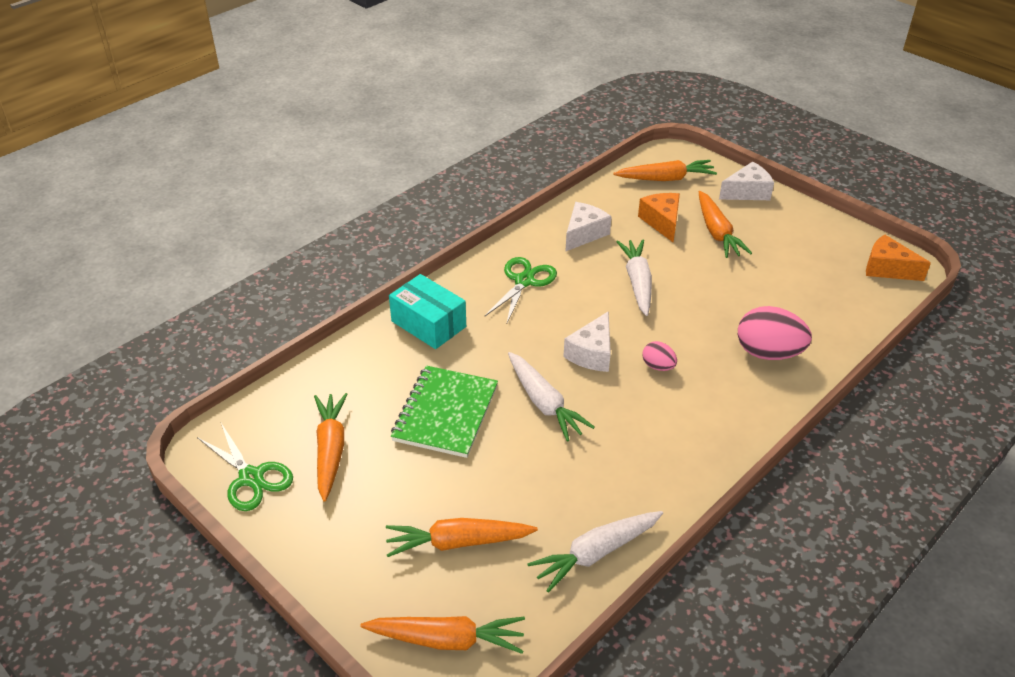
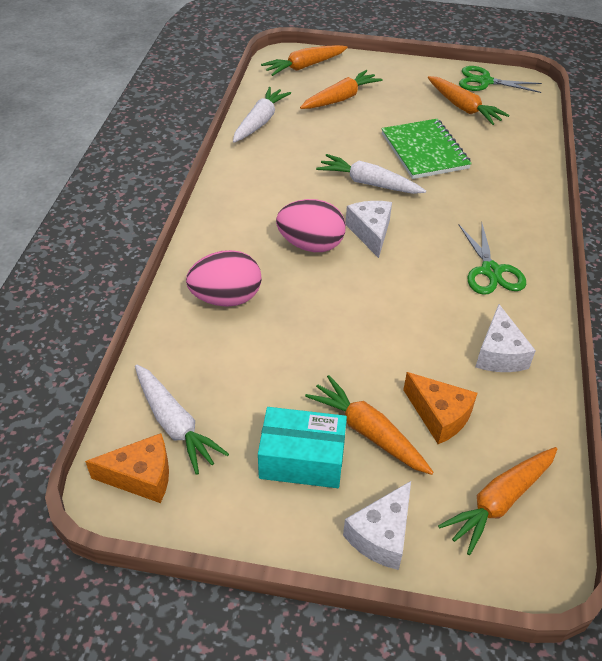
camera: 145 degrees right, 5 degrees up
(428, 324) = (513, 201): turquoise box -> turquoise box (302, 459)
(637, 282) = (395, 318): white carrot -> white carrot (175, 424)
(658, 366) = (311, 245): pink egg -> pink egg, size x1.93

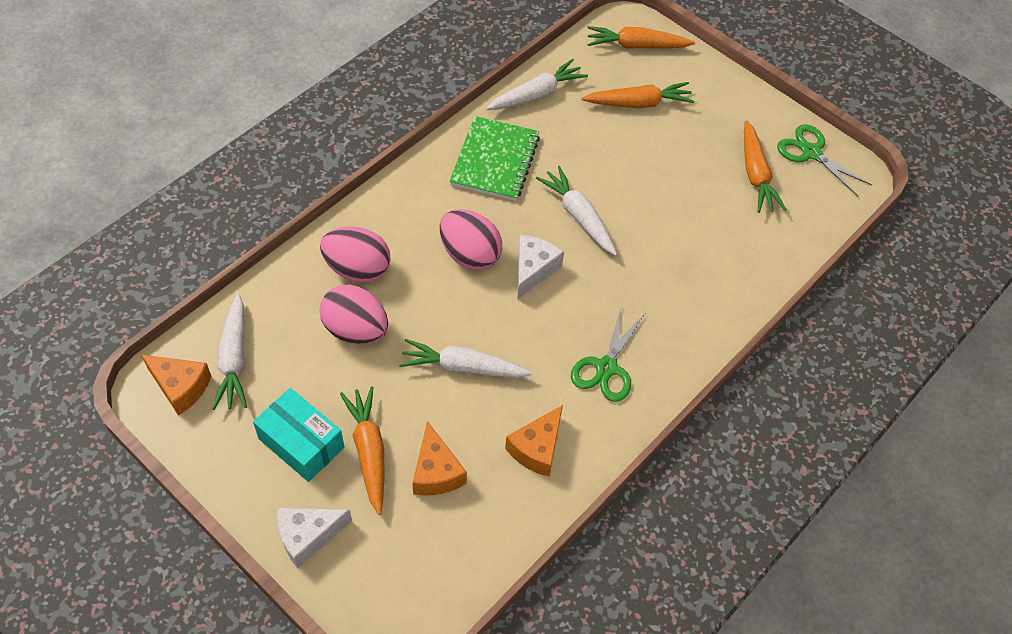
camera: 30 degrees right, 10 degrees up
(267, 344) = (356, 330): none -> pink egg
(384, 326) = (463, 367): none -> white carrot
(424, 151) = (666, 207): green notebook -> green notebook (495, 161)
(499, 354) = (537, 448): white cheese -> orange cheese
(499, 502) = (417, 568): orange carrot -> none

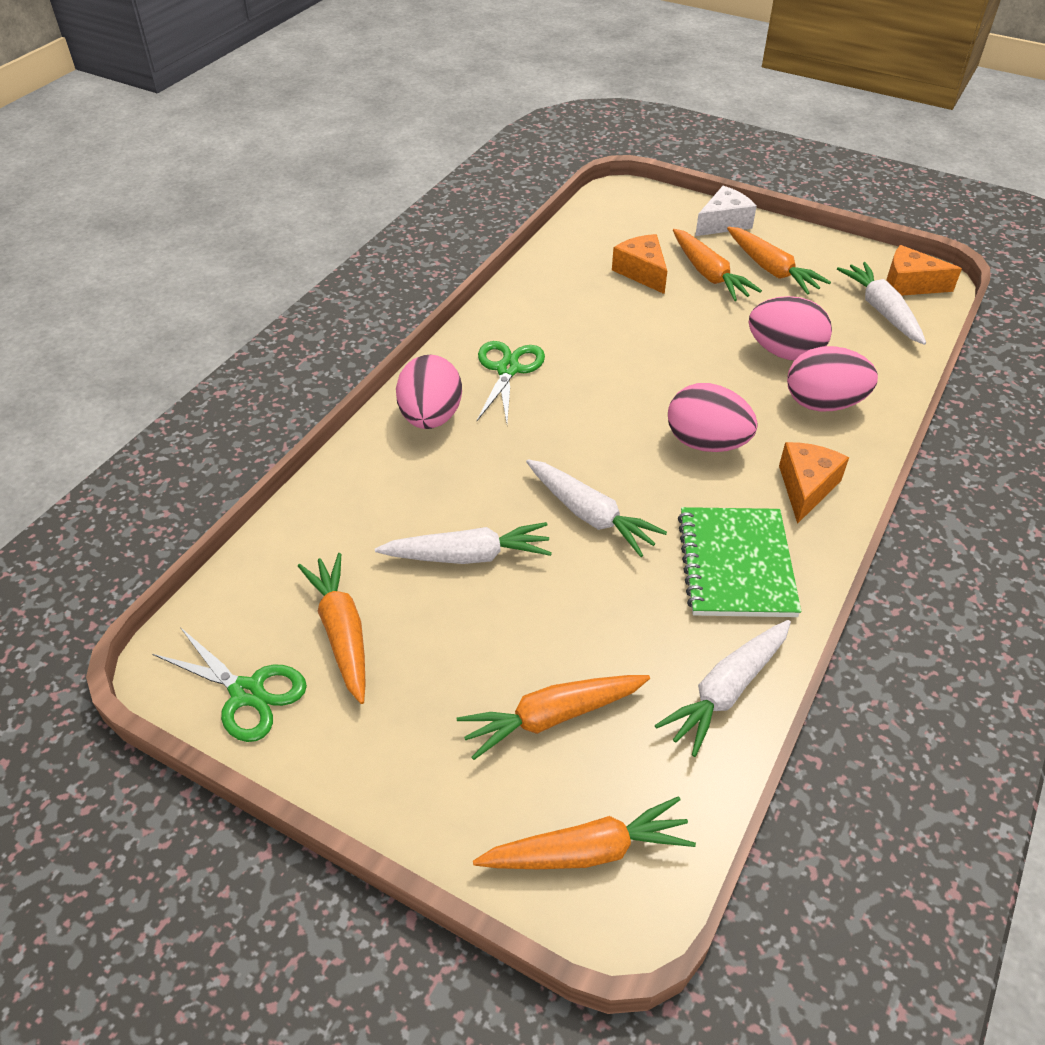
camera: 170 degrees right, 10 degrees down
(301, 443) = (771, 269): turquoise box -> orange carrot
(463, 367) = (657, 343): white carrot -> white carrot (468, 555)
(533, 270) = (623, 442): white cheese -> none
(537, 448) = (557, 300): orange cheese -> orange cheese (806, 487)
(681, 330) = (431, 417): none -> pink egg

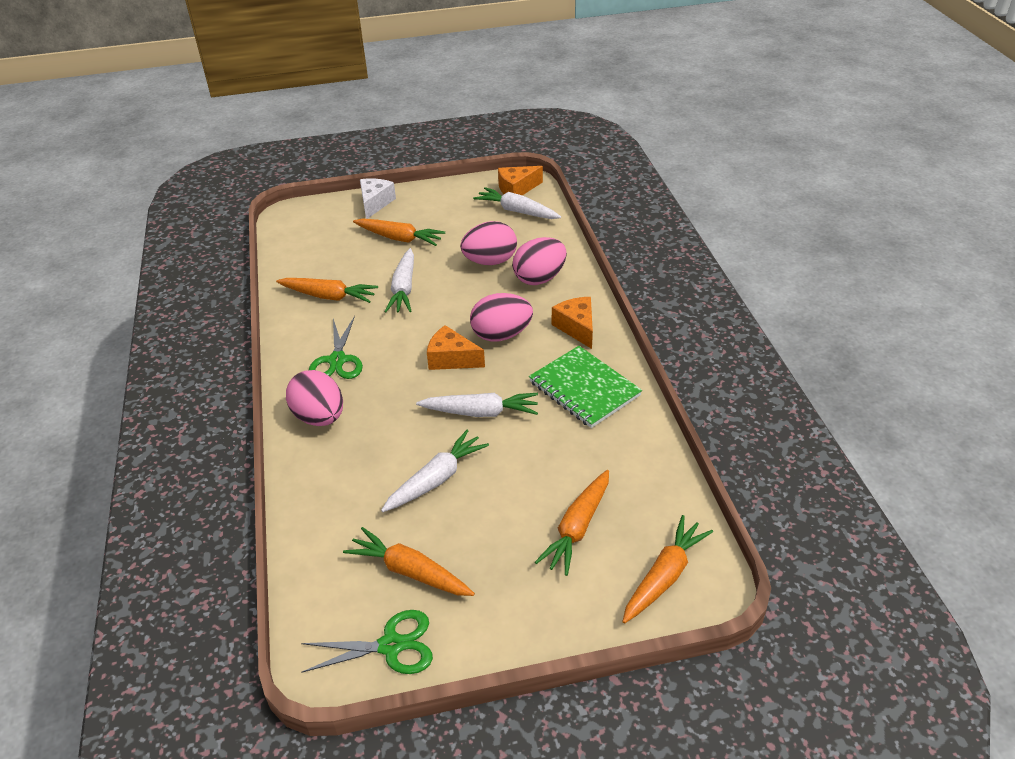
camera: 40 degrees left, 5 degrees down
(508, 369) = (337, 360): green scissors -> green scissors turned 150 degrees counterclockwise
(642, 272) = (357, 257): orange cheese -> orange cheese (451, 359)
(726, 691) = (645, 453): white carrot -> white carrot (404, 288)
(771, 269) = (433, 217): orange carrot -> orange carrot (329, 296)

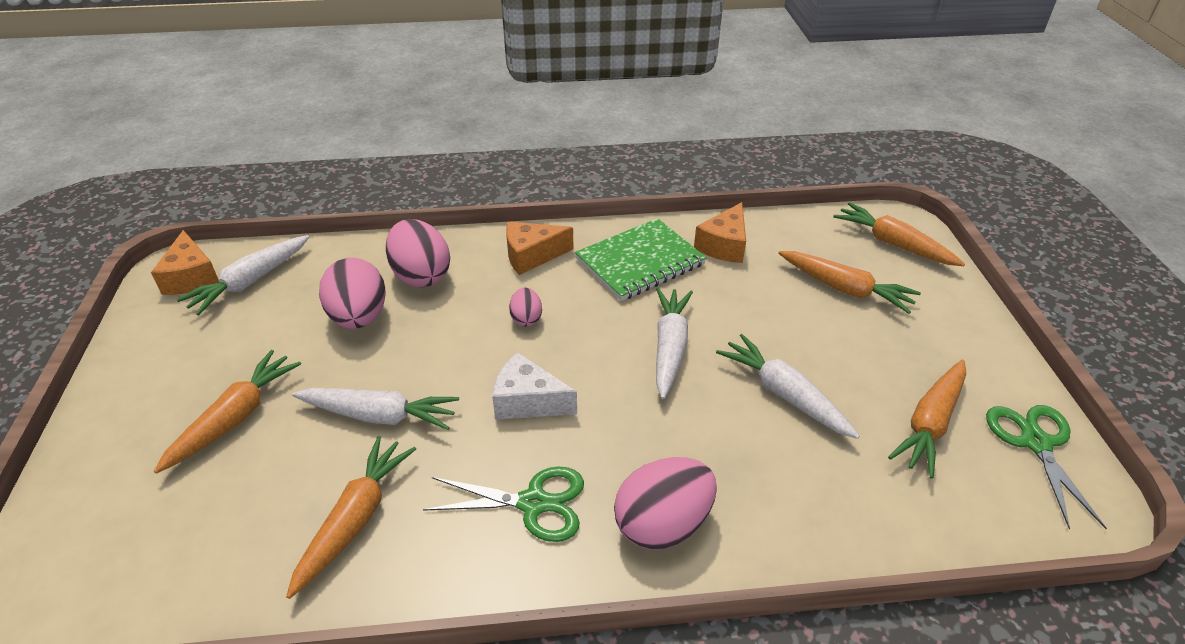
camera: 85 degrees left, 0 degrees up
(375, 203) = (97, 450): white cheese -> white cheese (528, 401)
(451, 359) = (562, 369): orange cheese -> orange cheese (724, 245)
(501, 335) = (526, 319): pink egg -> pink egg, size x0.52

